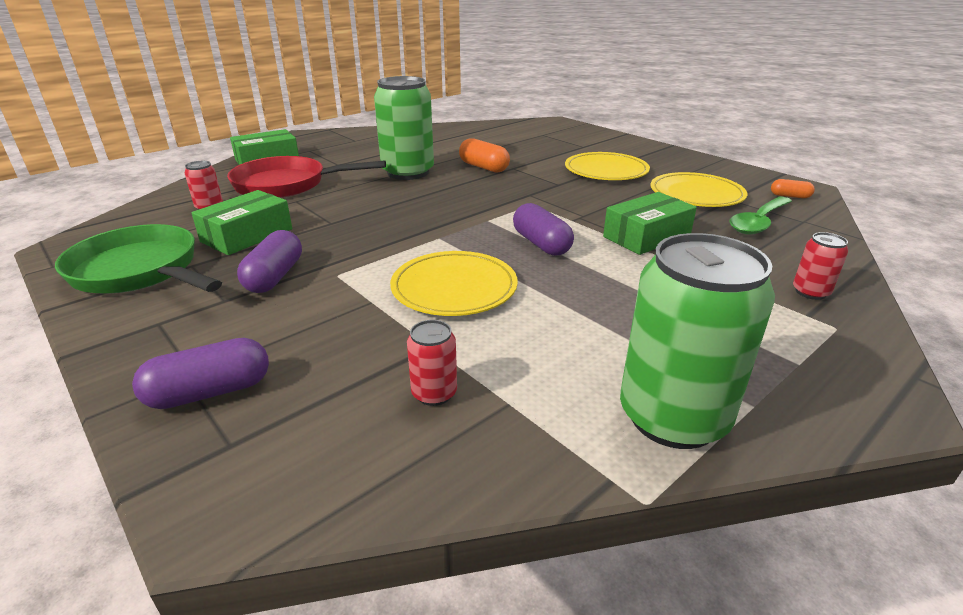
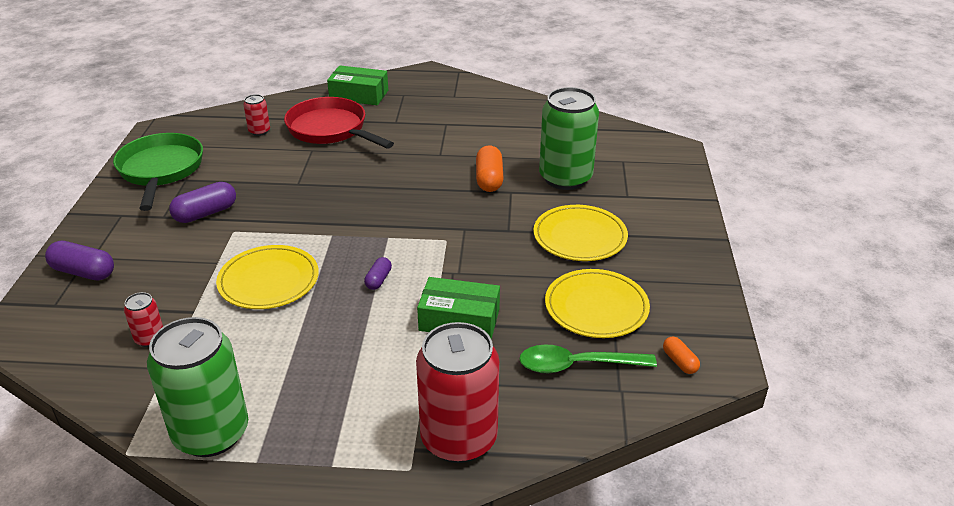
camera: 45 degrees right, 5 degrees up
(247, 235) = (241, 169): green box -> none
(408, 172) = (425, 156): green can -> green can (565, 178)
(541, 244) = (378, 280): purple capsule -> purple capsule, size x0.57
(810, 292) = (459, 439): red can -> red can, size x2.25

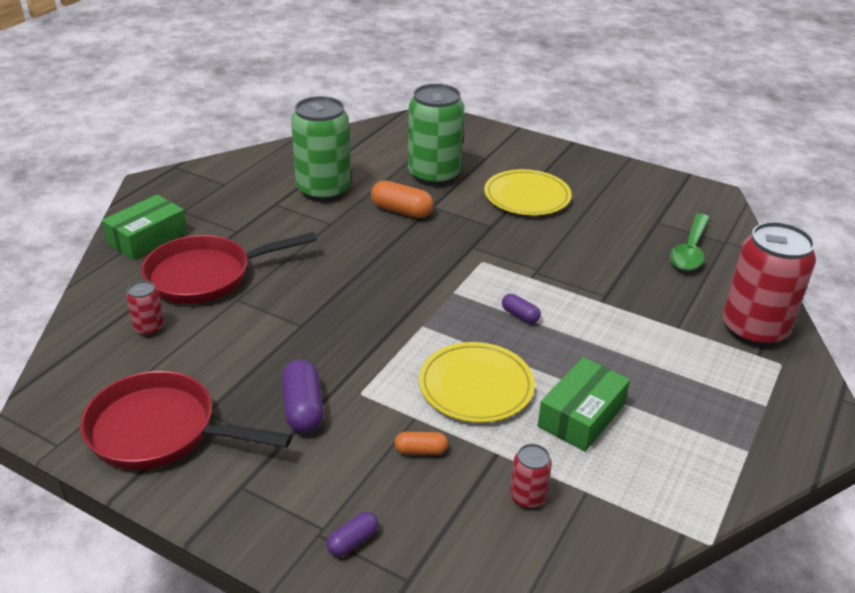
camera: 65 degrees left, 0 degrees up
(83, 272) = (353, 541): purple capsule -> purple capsule, size x0.57
(160, 171) = (161, 431): green pan -> red pan
(211, 433) = (701, 474): green can -> green can (324, 190)
(459, 320) = (605, 287): green box -> green box (581, 415)
(596, 307) = (624, 220): yellow plate -> none
(679, 362) = (704, 208): orange capsule -> orange capsule (420, 450)

